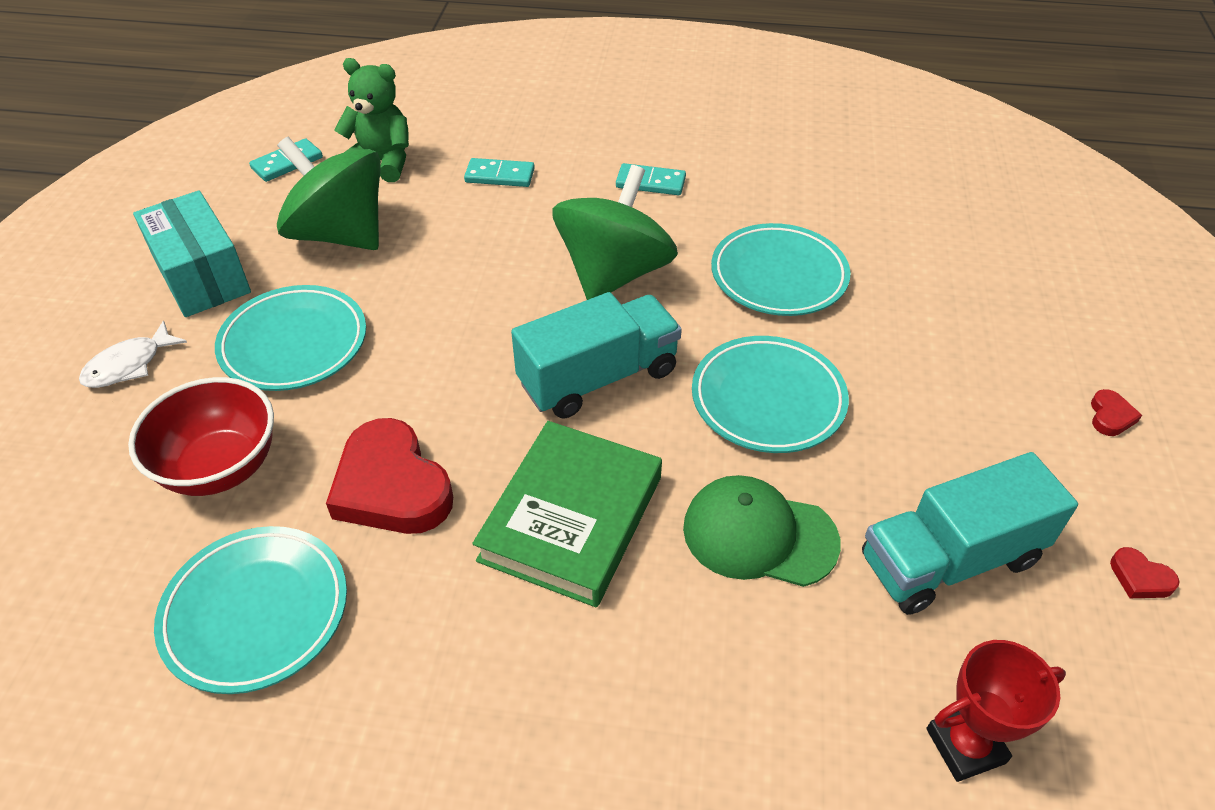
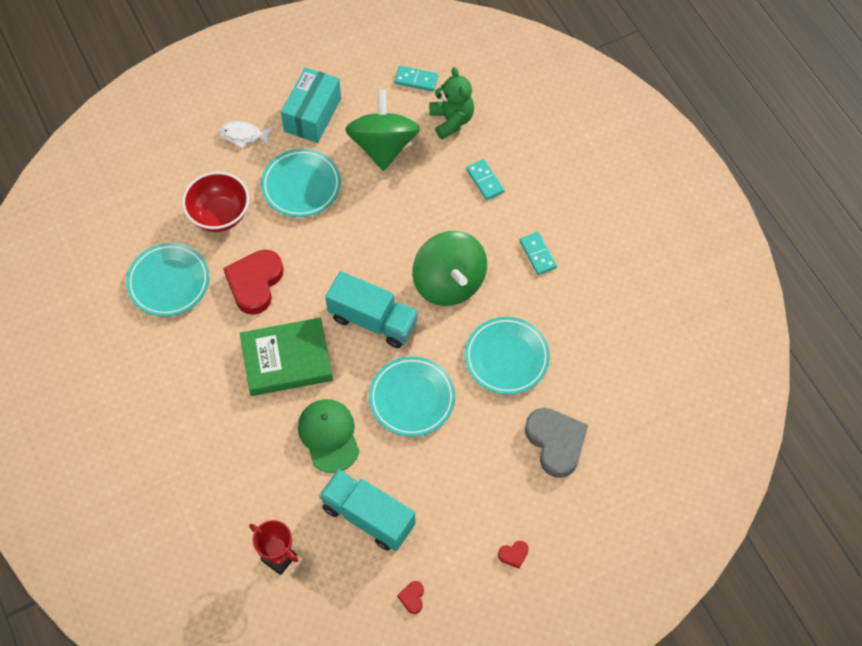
camera: 55 degrees right, 15 degrees up
(614, 274) = (449, 283): green spinning top -> green spinning top turned 75 degrees clockwise
(945, 292) = (556, 443): none -> grey heart

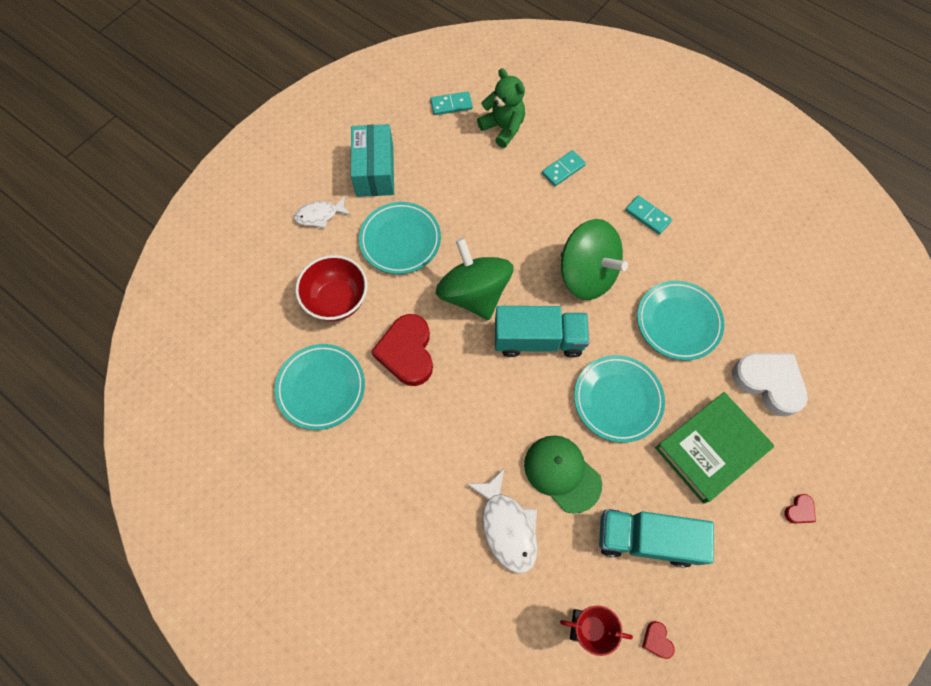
camera: 25 degrees left, 5 degrees up
(259, 456) = (507, 526): none -> white fish
(287, 360) = (479, 415): green book -> green book (711, 448)
(383, 146) = (455, 174): green spinning top -> green spinning top (474, 293)
(412, 597) = (736, 603): red heart -> red heart (657, 640)
(485, 181) = (563, 169): turquoise domino -> turquoise domino turned 75 degrees counterclockwise
(556, 443) = (769, 382): grey heart -> white heart

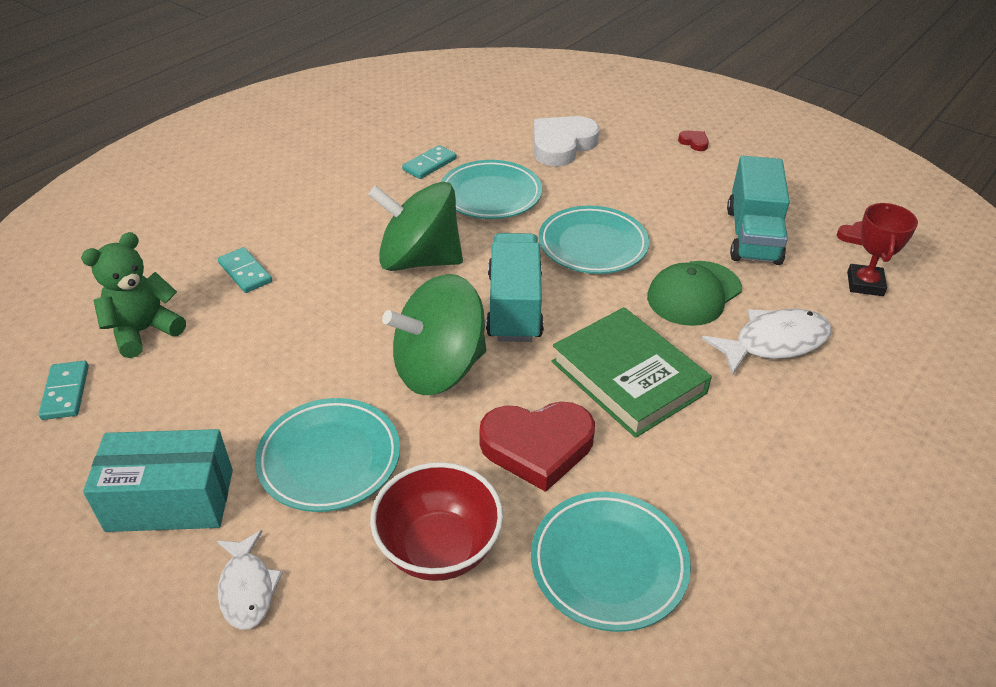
camera: 90 degrees left, 25 degrees down
(586, 274) = (419, 260): green spinning top -> green spinning top turned 120 degrees counterclockwise
(648, 216) = (340, 206): turquoise domino -> turquoise domino (429, 164)
(711, 448) = (641, 186): green book -> green book (628, 377)

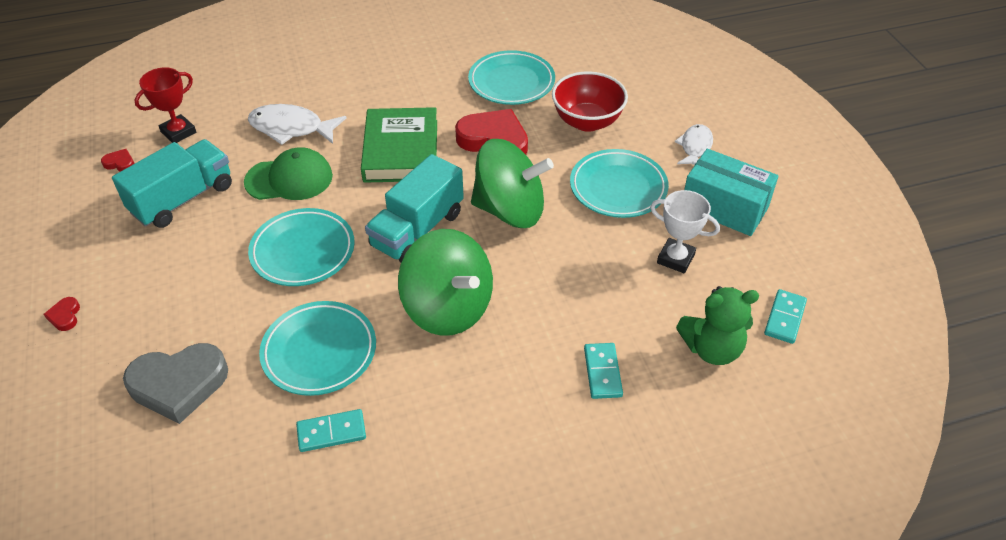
camera: 145 degrees left, 5 degrees up
(214, 401) = (675, 259): none -> white trophy
(562, 145) = (179, 384): white heart -> grey heart

